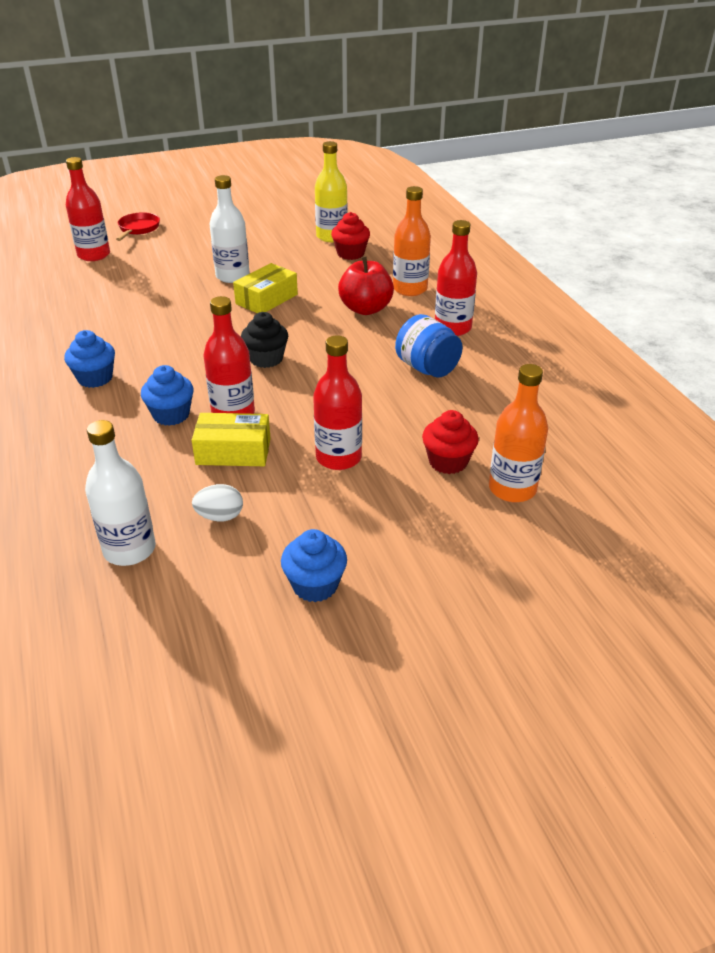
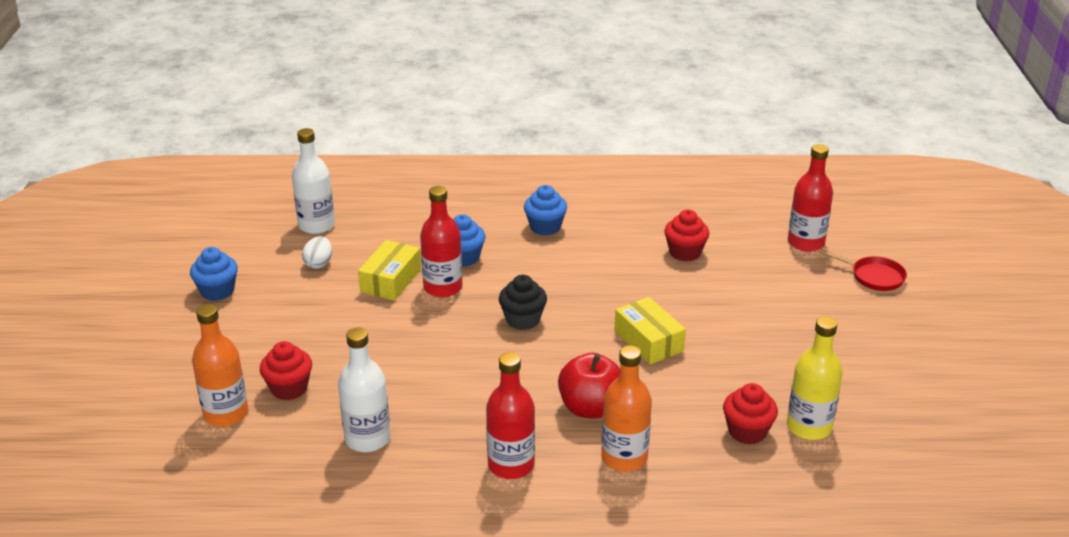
camera: 110 degrees right, 5 degrees down
(124, 301) = (685, 252): none -> red cupcake
(232, 276) = (716, 326): white bottle -> white bottle (367, 439)
(338, 458) = (342, 330): red bottle -> none
(427, 368) = (441, 419): blue jar -> none

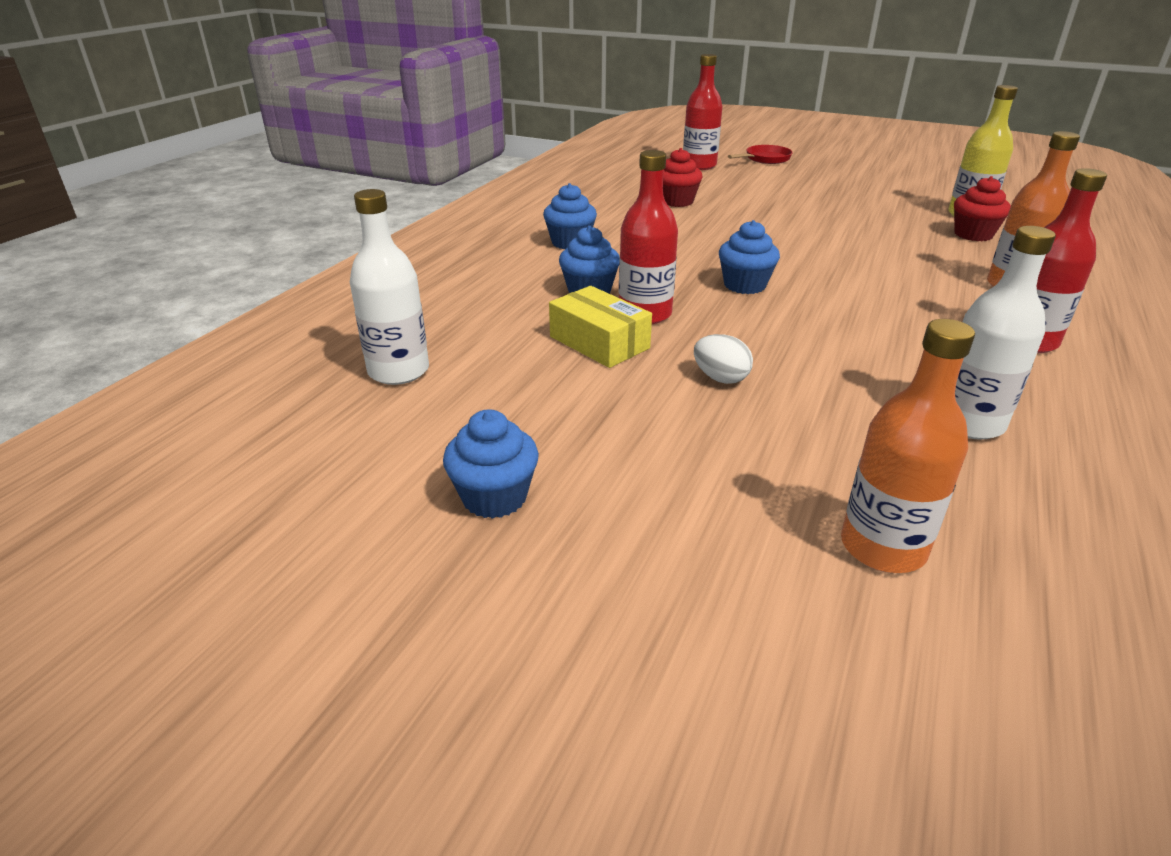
camera: 65 degrees left, 0 degrees up
(289, 388) = (827, 468): red cupcake -> none
(319, 264) = (506, 387): white egg -> white egg (720, 378)
(523, 320) = (744, 285): black cupcake -> blue cupcake
(590, 408) = (924, 285): red apple -> none
(648, 341) = (816, 241): yellow box -> none

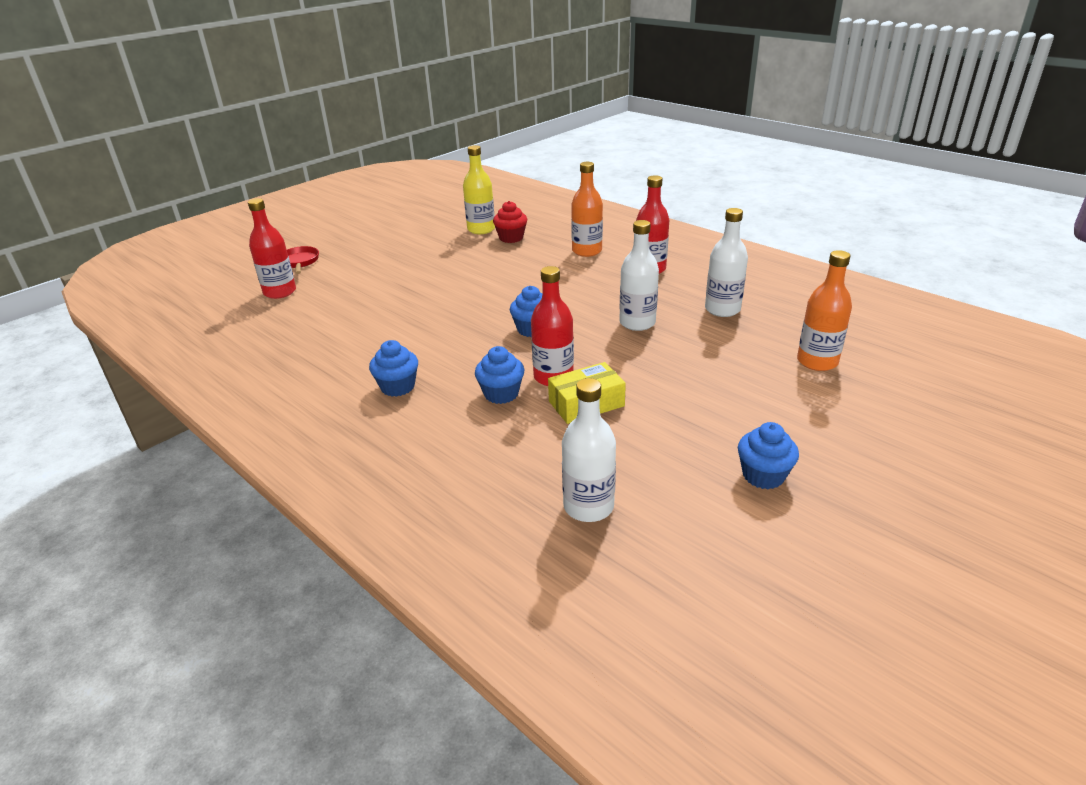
camera: 70 degrees left, 0 degrees up
(677, 201) = (354, 320): red cupcake -> none
(720, 378) = (653, 368): white egg -> none
(836, 351) = (637, 323): none -> white bottle

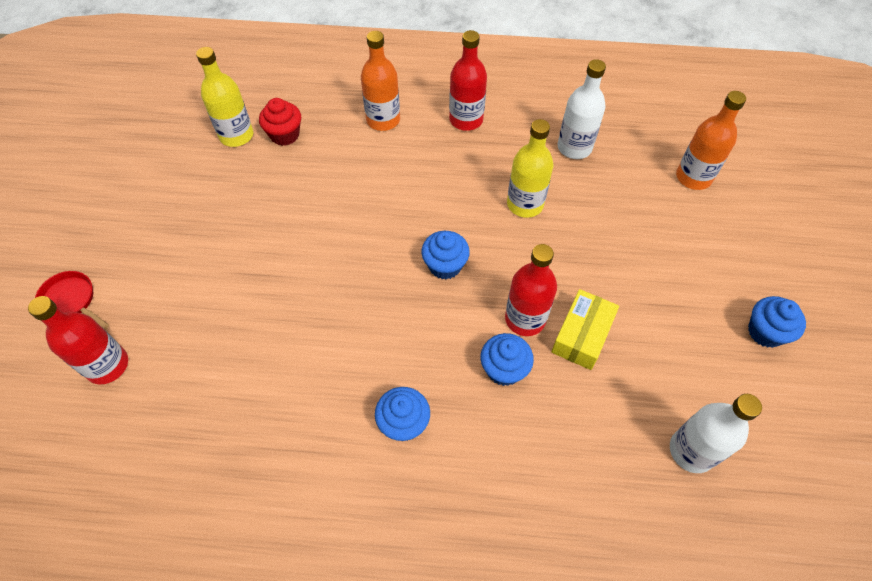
camera: 40 degrees left, 25 degrees up
(637, 323) = (525, 204): white bottle -> yellow bottle

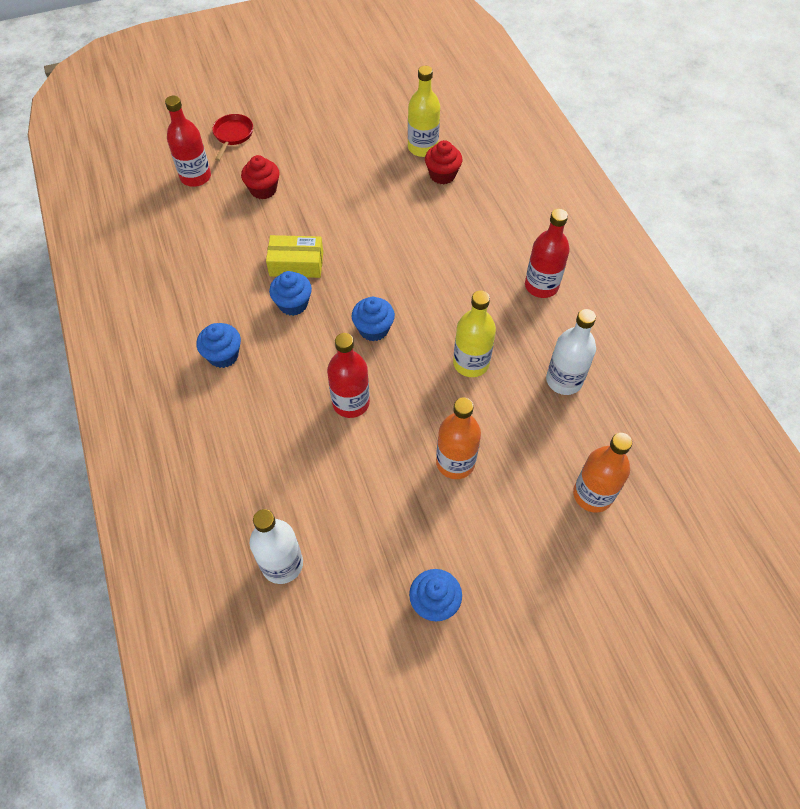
camera: 65 degrees right, 0 degrees up
(185, 299) = (263, 190): none -> red cupcake
(383, 120) = (501, 229): orange bottle -> orange bottle (455, 462)
(504, 369) = (297, 403): blue cupcake -> blue cupcake (293, 304)
(582, 335) = (355, 449): yellow box -> yellow box (296, 264)

